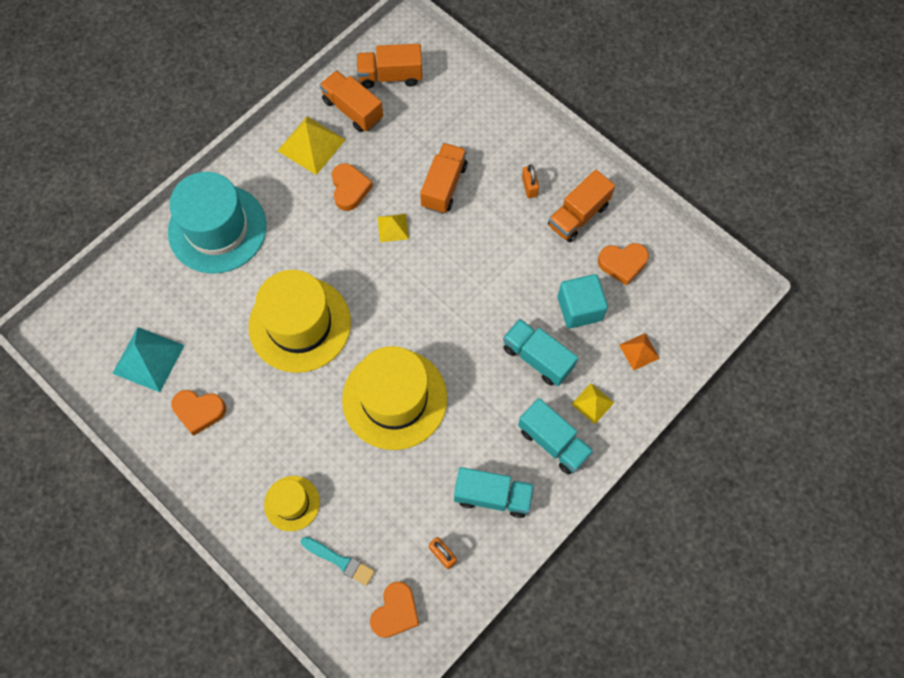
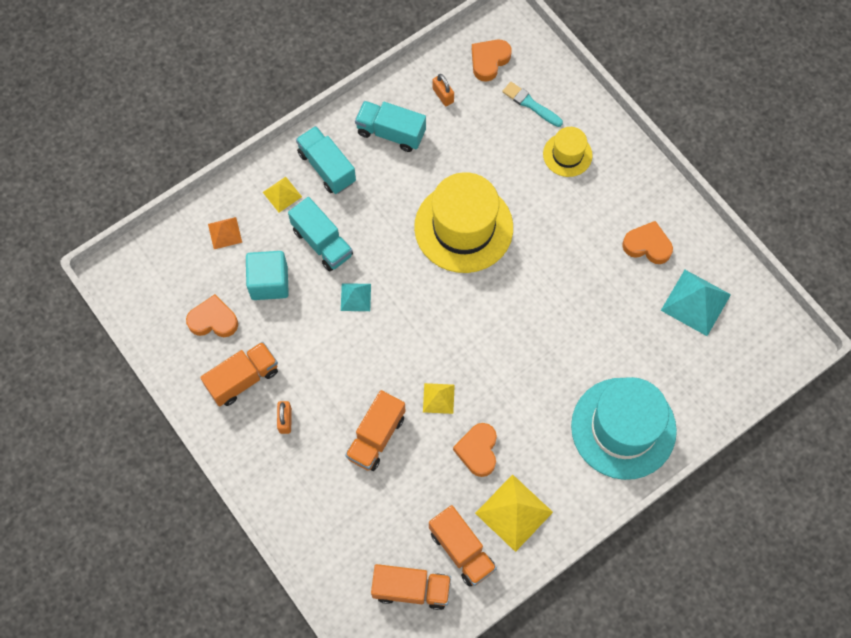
camera: 170 degrees left, 0 degrees up
(300, 324) = (545, 312): yellow hat -> none
(490, 308) = (355, 297): none -> turquoise pyramid

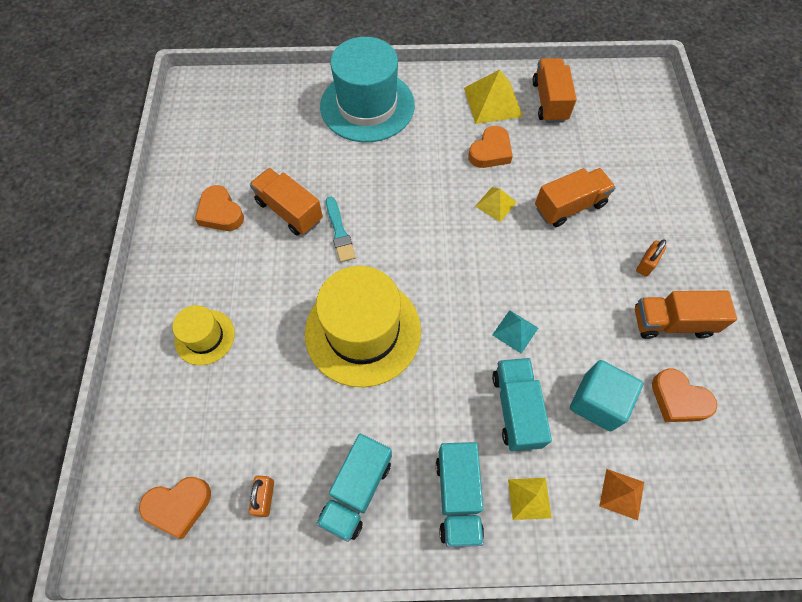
camera: 145 degrees left, 5 degrees down
(391, 133) = (357, 490): turquoise truck -> turquoise truck turned 60 degrees clockwise
(411, 589) = (603, 100): orange truck -> orange truck (289, 211)
(530, 104) = (187, 417): turquoise brush -> turquoise brush (339, 232)
(696, 302) = (229, 150): turquoise pyramid -> none

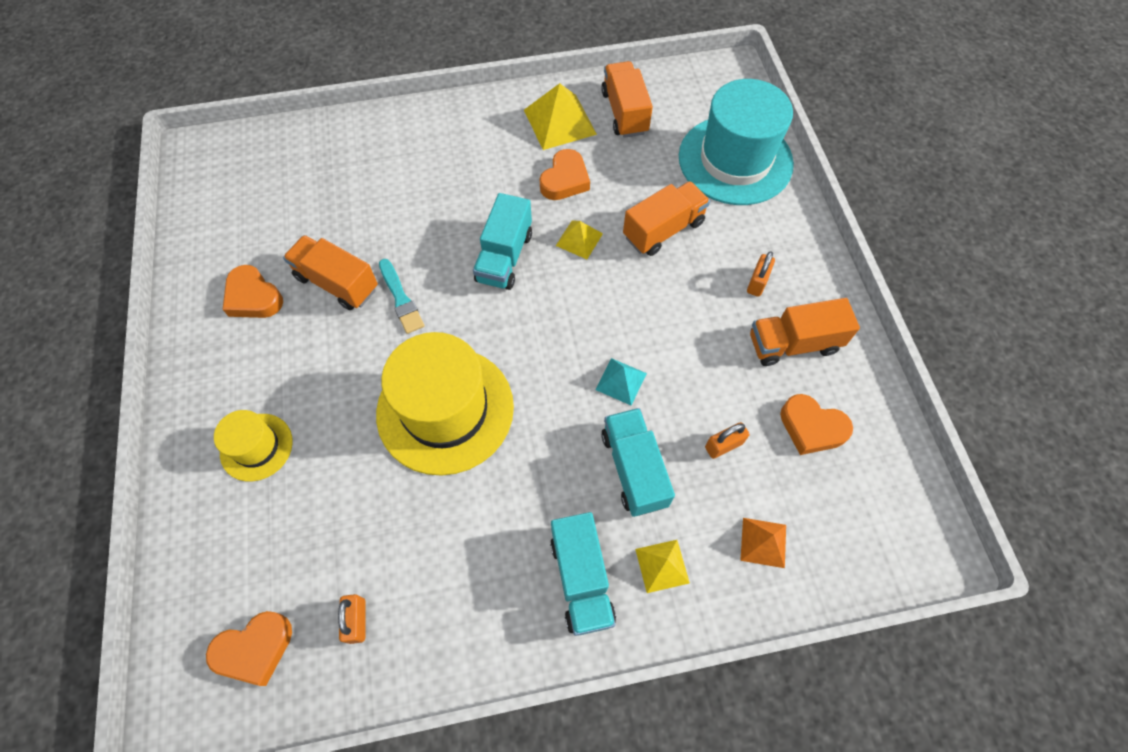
camera: 10 degrees left, 0 degrees up
(357, 490) = (464, 593): turquoise truck -> turquoise truck (504, 257)
(367, 106) = (412, 146): turquoise hat -> turquoise hat (735, 160)
(597, 402) = (723, 445): turquoise cube -> orange padlock

